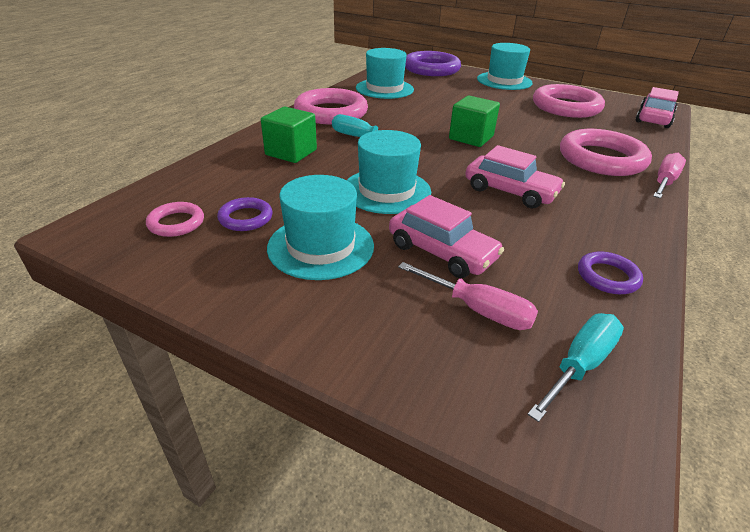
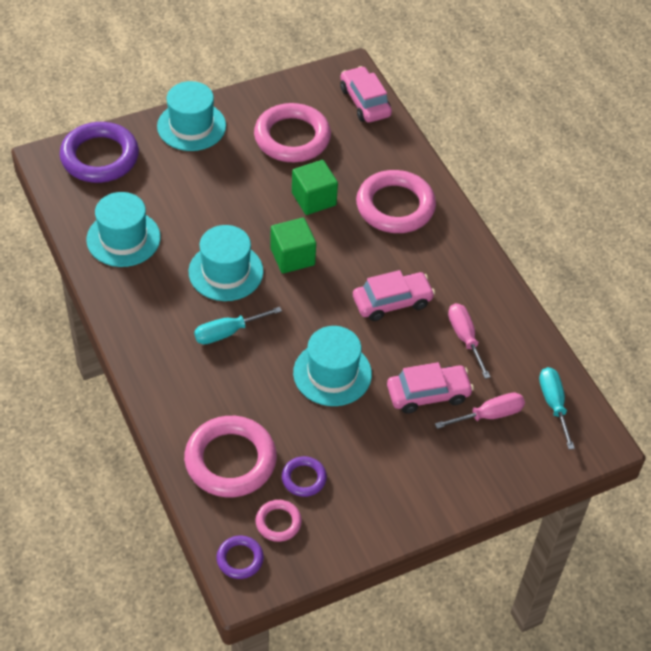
camera: 55 degrees left, 15 degrees up
(291, 152) = (215, 398): green cube -> green cube (313, 199)
(321, 246) = (373, 453): turquoise hat -> turquoise hat (226, 272)
(331, 112) = (150, 321): pink ring -> pink ring (230, 460)
(607, 276) = (510, 333): purple ring -> purple ring (240, 559)
(664, 182) = (452, 204): pink screwdriver -> pink screwdriver (465, 338)

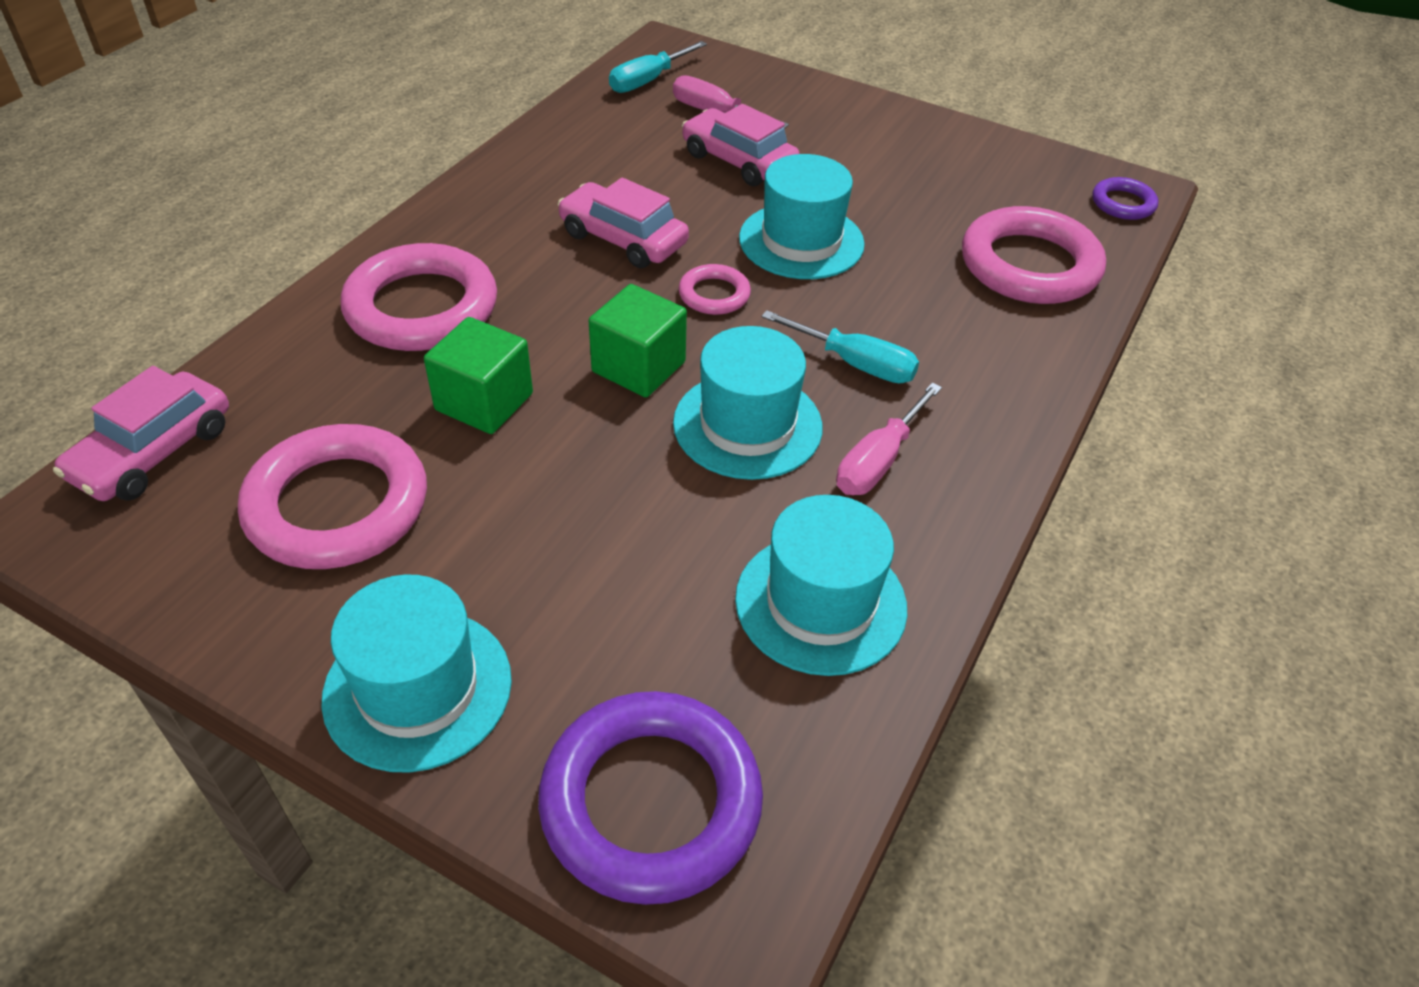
camera: 125 degrees left, 5 degrees down
(278, 522) = (1045, 197): pink ring -> pink ring (714, 294)
(304, 478) = (970, 202): purple ring -> none
(465, 338) = (619, 164): pink screwdriver -> pink screwdriver (878, 461)

